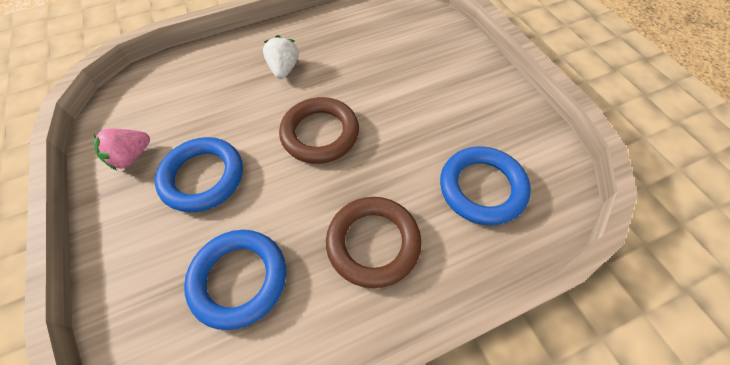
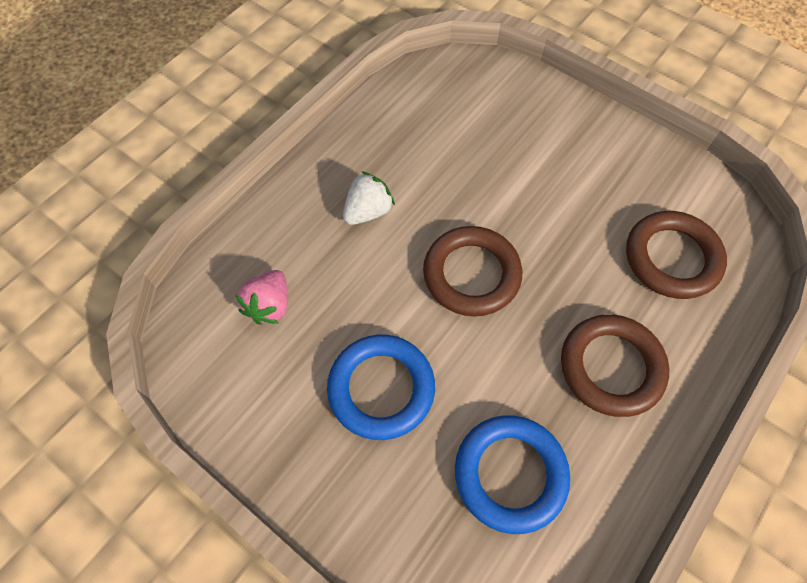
camera: 30 degrees left, 5 degrees up
(131, 157) = (273, 408): pink strawberry -> pink strawberry (270, 305)
(284, 69) = (368, 211): white strawberry -> white strawberry turned 75 degrees clockwise
(482, 188) = (671, 258): blue ring -> brown ring

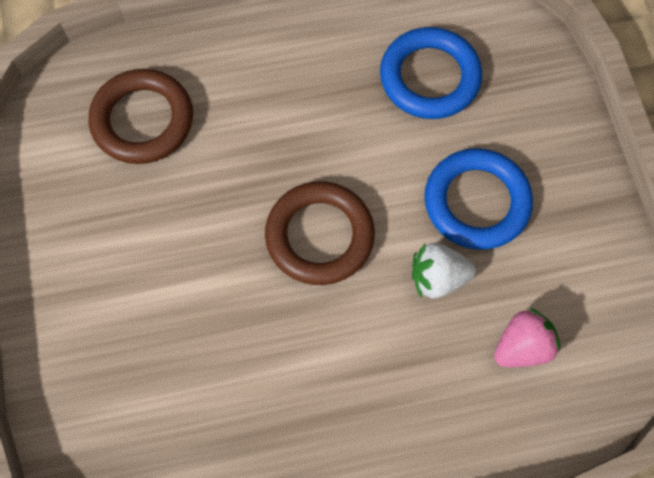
camera: 140 degrees left, 5 degrees up
(368, 211) = (358, 373): white strawberry -> white strawberry (438, 278)
(611, 367) = (285, 85): brown ring -> none

